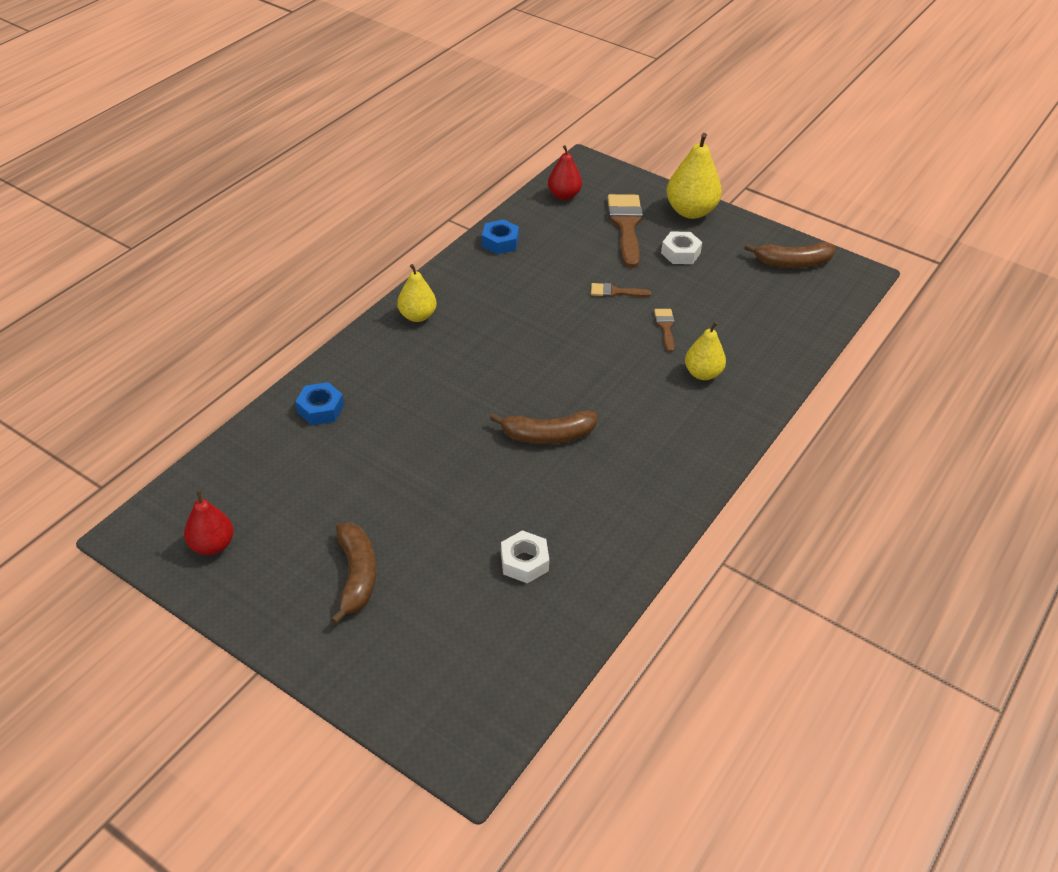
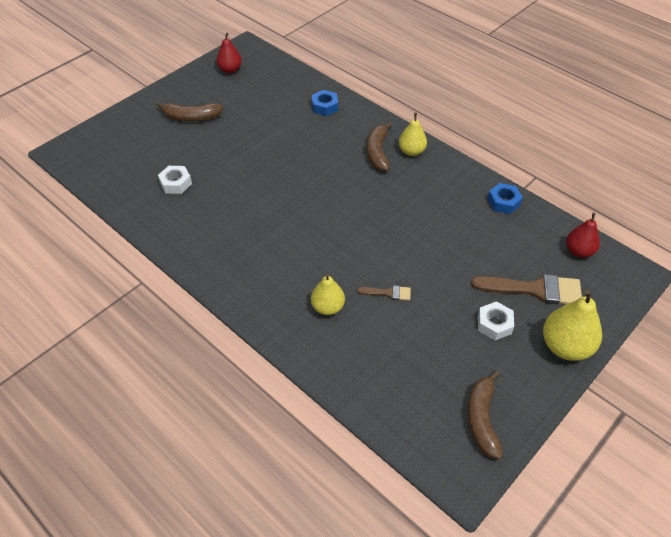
camera: 100 degrees right, 5 degrees up
(547, 435) = (279, 206): brown banana -> brown banana (378, 152)
(615, 292) = (436, 267): brown brush -> none

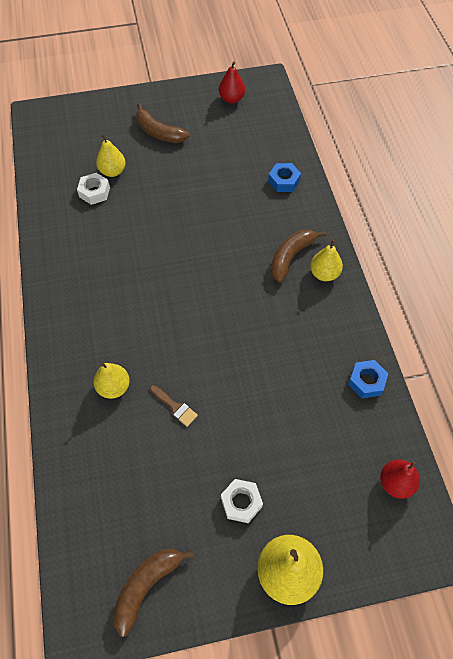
camera: 35 degrees right, 10 degrees up
(177, 162) = (113, 171): none -> yellow pear
(535, 289) = (312, 494): brown brush -> none

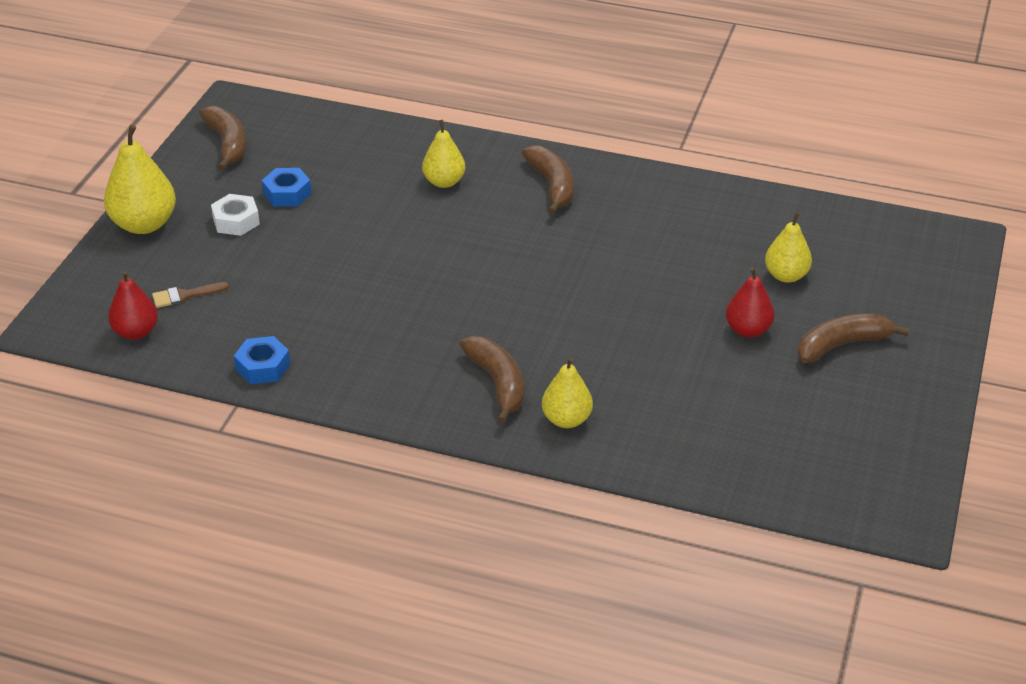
camera: 120 degrees right, 20 degrees down
(83, 319) = (552, 186): none -> brown banana
(94, 192) = (756, 249): white nut -> none
(175, 407) = (379, 214): brown brush -> brown brush (185, 296)
(231, 99) = (876, 455): red pear -> red pear (748, 330)
(283, 181) = (643, 437): blue nut -> blue nut (287, 193)
(324, 274) = (443, 402): yellow pear -> yellow pear (566, 419)

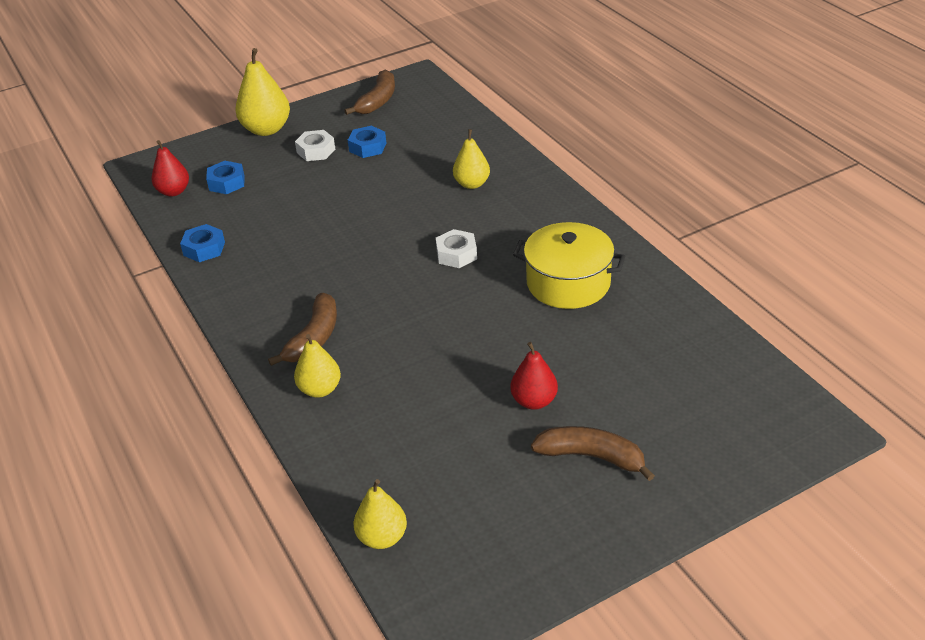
camera: 45 degrees right, 0 degrees up
(185, 296) = (227, 183): brown brush -> blue nut
(520, 249) = (456, 254): none -> white nut
(552, 186) = (540, 220): brown banana -> none
(647, 226) = (568, 283): none -> yellow pot
(786, 276) = (623, 376): yellow pear -> yellow pear (382, 537)

